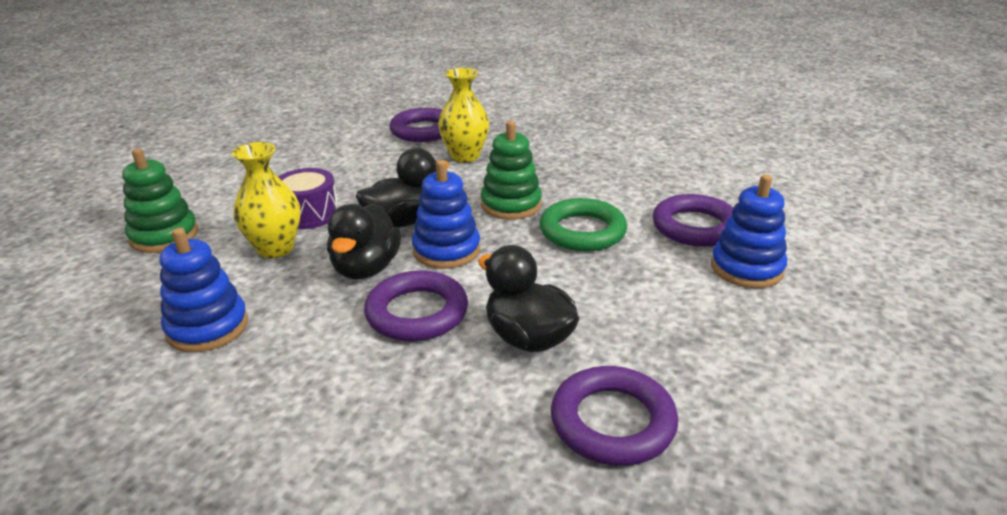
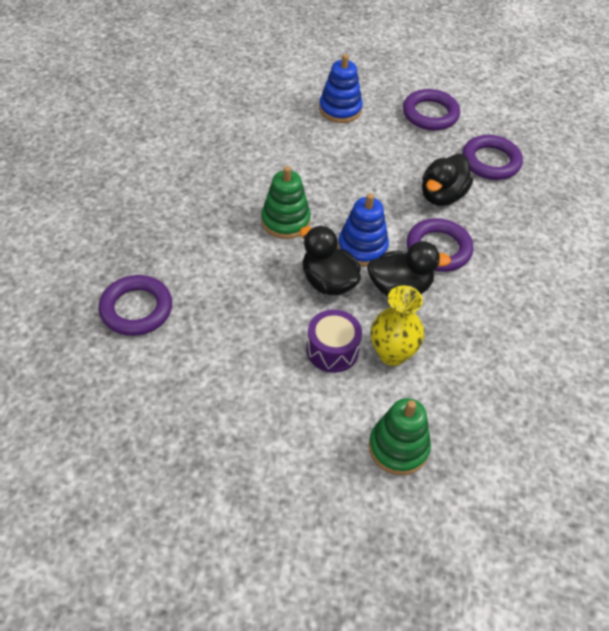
camera: 105 degrees left, 20 degrees up
(207, 327) = (496, 355): blue stacking toy -> none
(465, 156) = (198, 264): yellow vase -> none
(582, 231) = (316, 180): green ring -> none
(695, 227) = (295, 127): purple ring -> purple ring (430, 114)

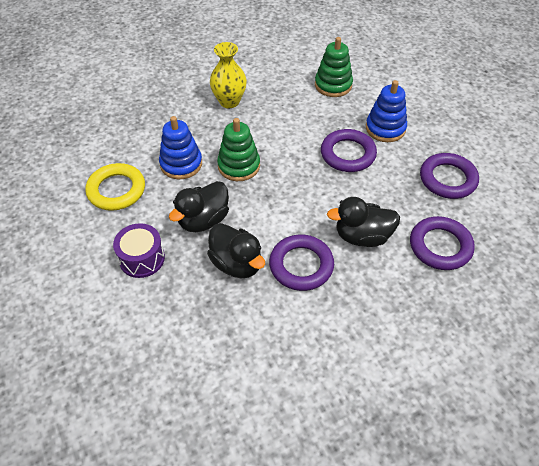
camera: 55 degrees right, 0 degrees up
(136, 309) = (95, 145): purple ring -> purple ring (348, 154)
(223, 324) = (116, 190): none -> yellow ring
(328, 282) = (203, 220): black duck -> black duck turned 150 degrees counterclockwise
(362, 248) = (255, 220): blue stacking toy -> blue stacking toy (181, 164)
(392, 353) = (167, 295): yellow vase -> yellow vase (229, 101)
(398, 448) = (82, 347): green stacking toy -> green stacking toy (333, 85)

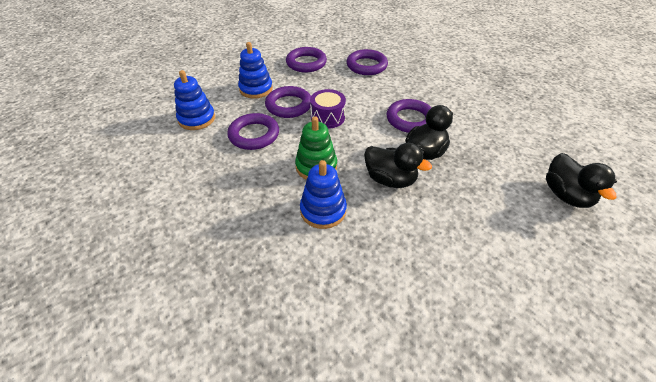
camera: 100 degrees left, 5 degrees down
(116, 190) = (376, 260): yellow ring -> none
(142, 258) = (451, 214): purple drum -> purple drum (327, 117)
(229, 101) = (219, 188): yellow vase -> none
(299, 124) = (254, 135): none -> purple ring
(333, 85) = (197, 119): green stacking toy -> blue stacking toy
(362, 236) = (371, 95): black duck -> black duck (566, 195)

